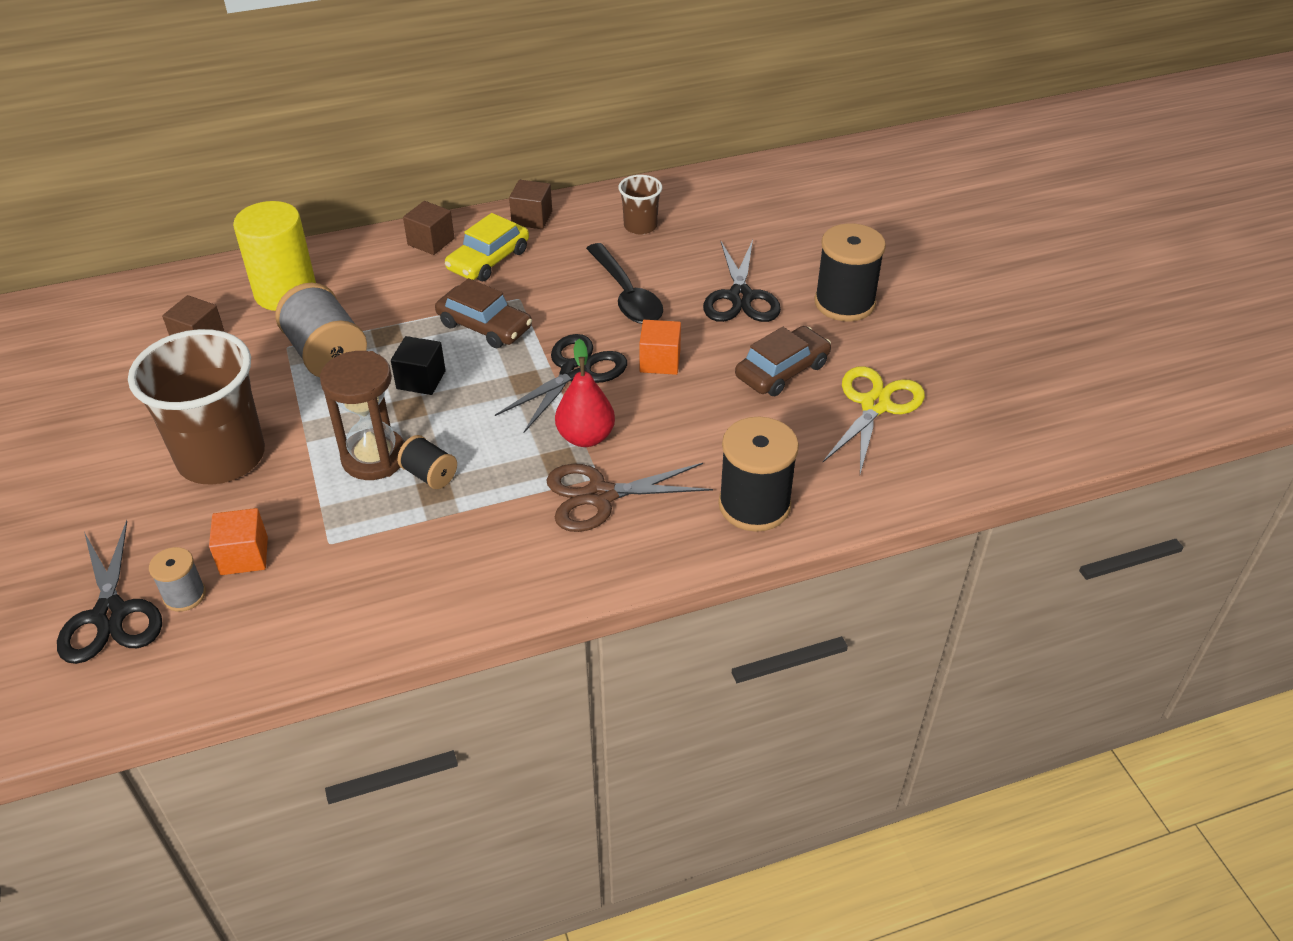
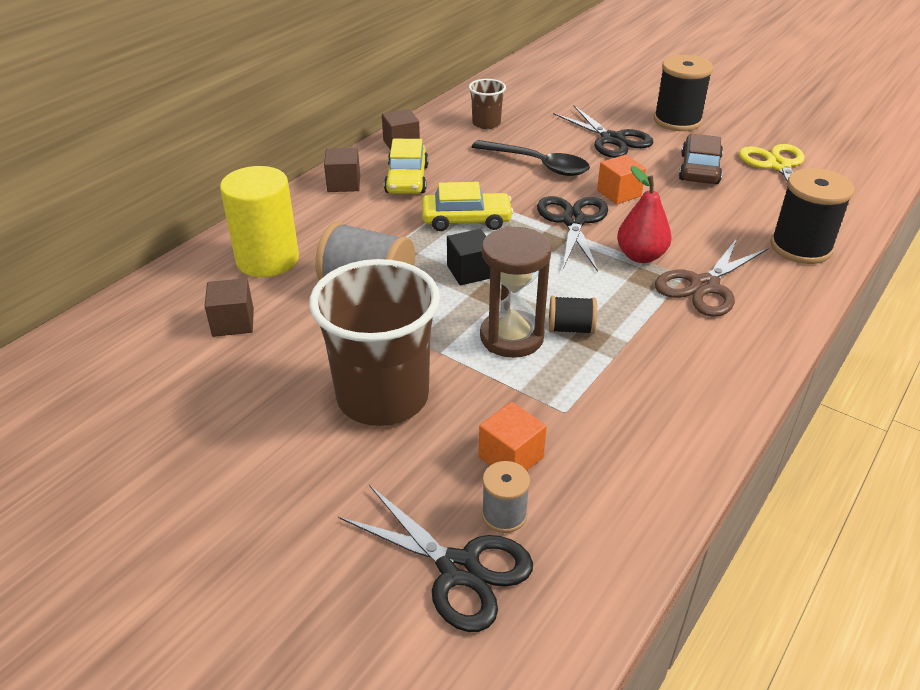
camera: 35 degrees left, 5 degrees down
(484, 326) = (466, 220): brown car -> yellow car

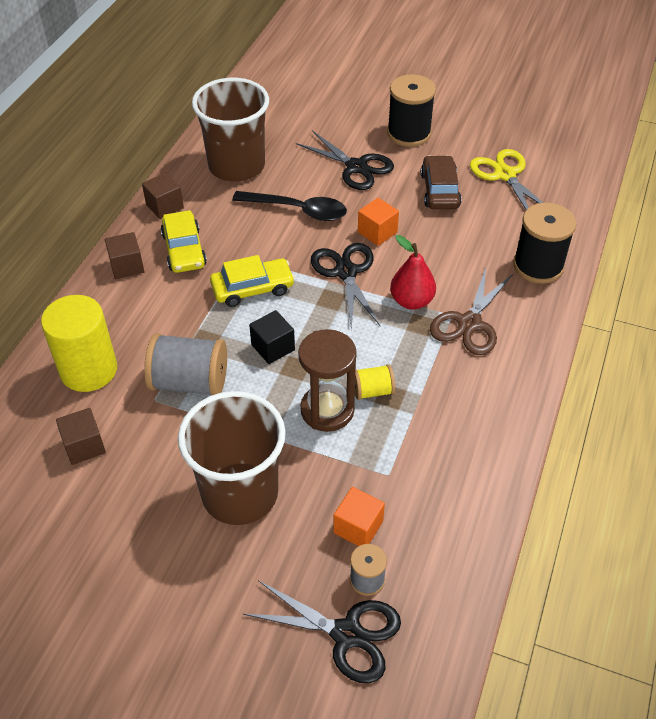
camera: 15 degrees left, 10 degrees up
(486, 123) = (236, 166): brown cup -> brown cup, size x2.10
(570, 329) = (372, 391): black spool -> yellow spool

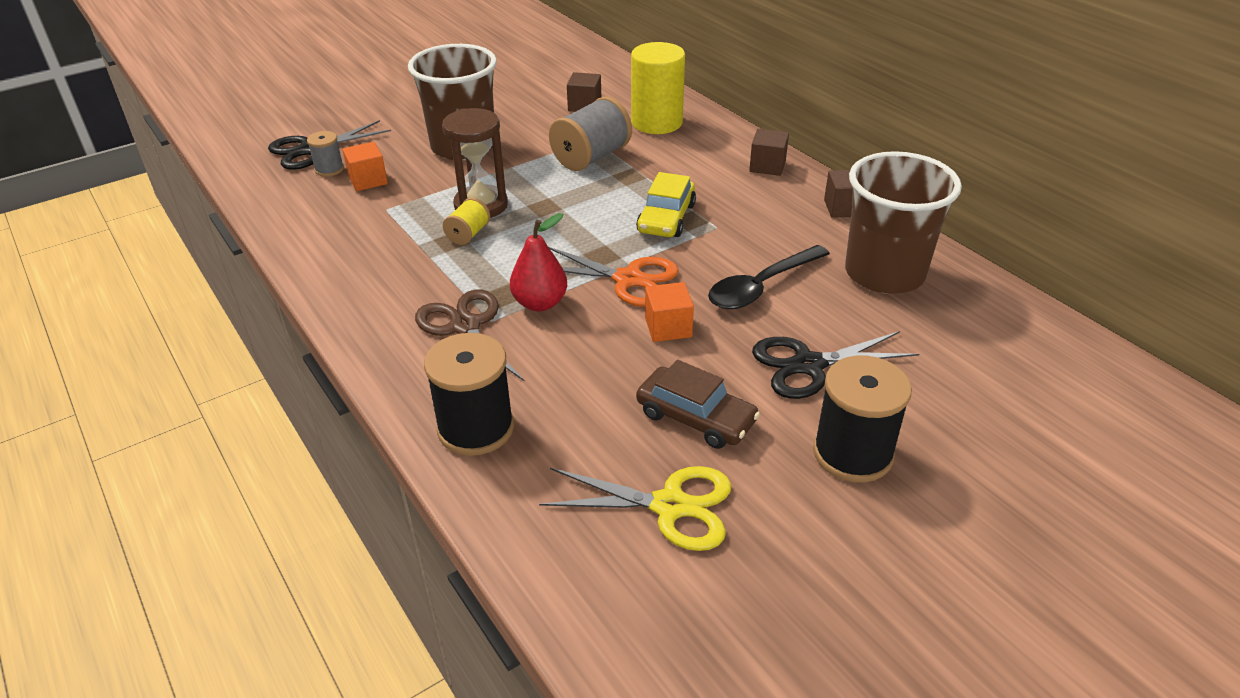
camera: 125 degrees right, 10 degrees down
(184, 250) = (762, 199): yellow car -> none
(273, 347) = (580, 204): black cube -> none
(346, 272) = (628, 279): black scissors -> orange scissors

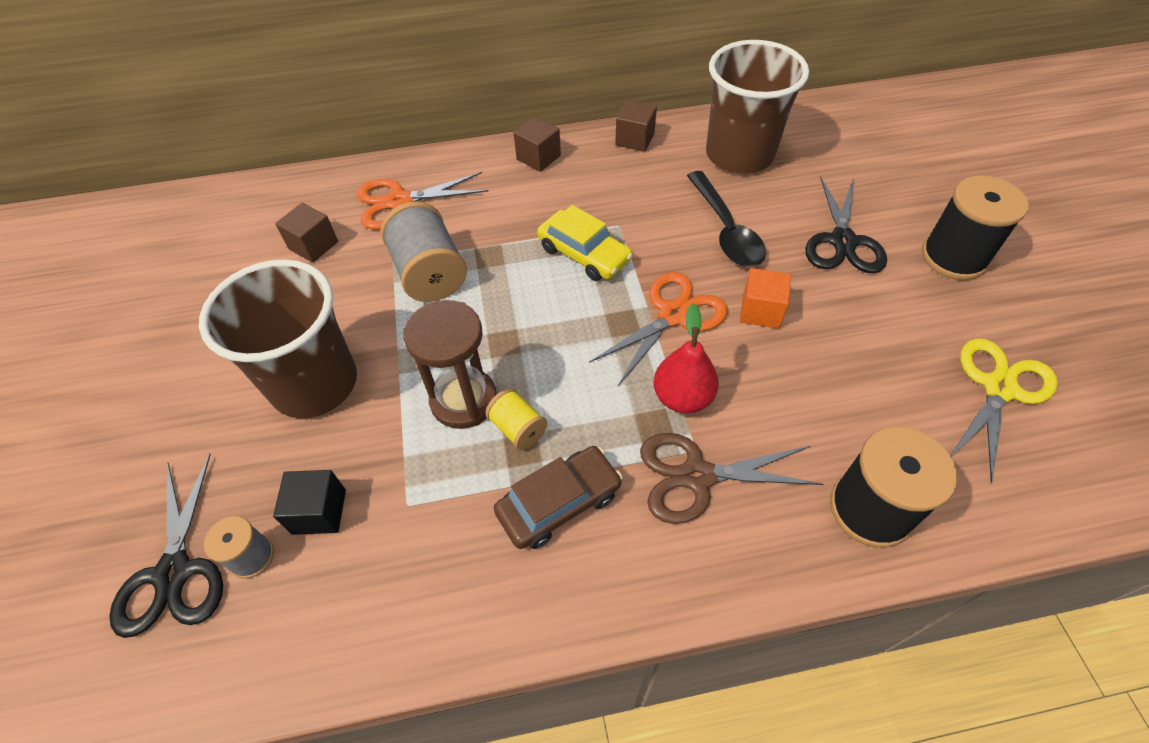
camera: 65 degrees left, 15 degrees up
(368, 180) = (319, 511): orange cube -> black cube
(657, 122) = (399, 202): yellow cylinder -> orange scissors
(696, 417) = (892, 334): brown car -> brown car (559, 503)

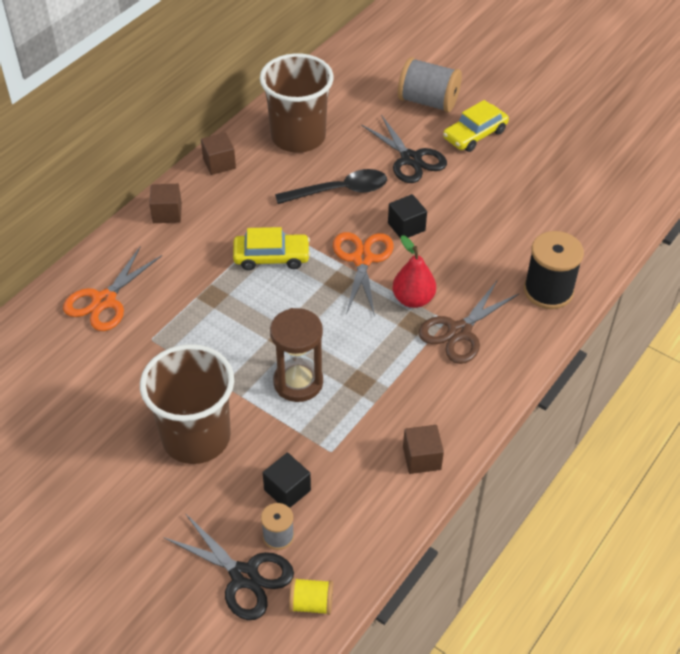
camera: 45 degrees left, 5 degrees down
(313, 245) = (79, 366): brown cube -> brown cube (421, 458)
(429, 273) = (186, 330): grey spool -> grey spool (428, 101)
(518, 428) = (345, 374): yellow spool -> yellow spool (311, 603)
(559, 503) = (407, 392): brown car -> none
(726, 230) = (340, 191): black spoon -> black spoon turned 45 degrees counterclockwise
(760, 311) = (406, 227): orange cube -> black cube
(953, 257) = (474, 134): black spool -> yellow car
(999, 388) = (553, 194): yellow scissors -> none

